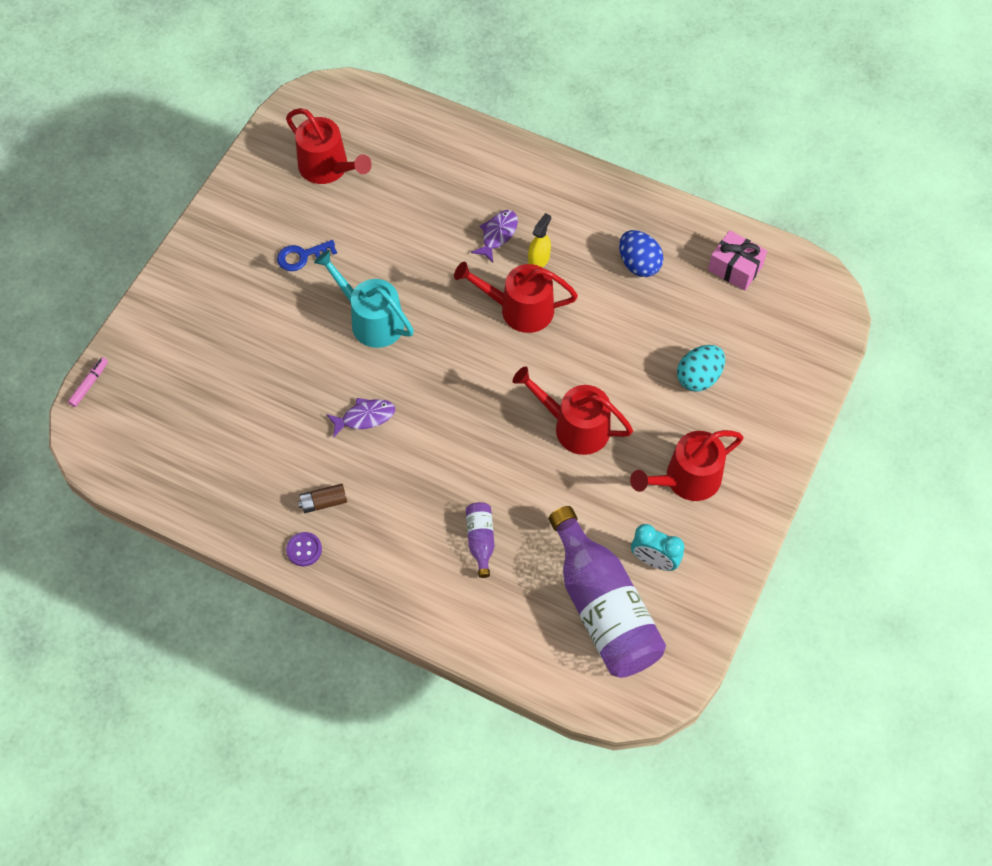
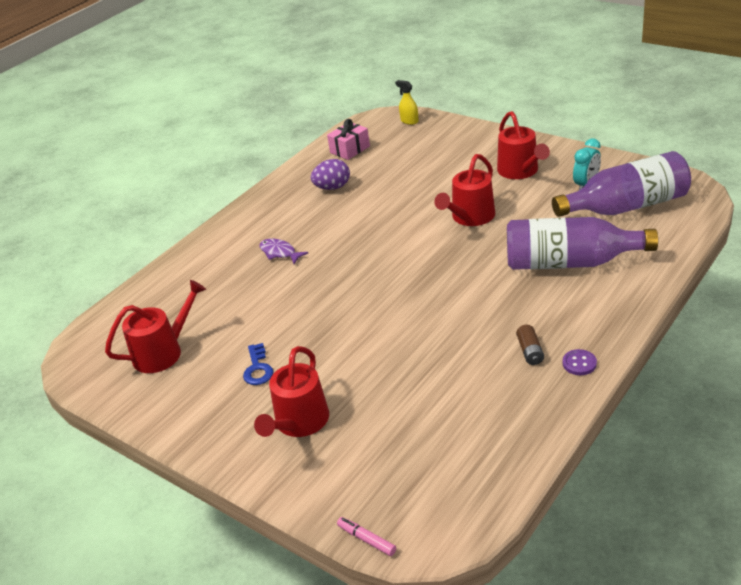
camera: 75 degrees left, 25 degrees down
(365, 417) = (444, 326): purple fish -> none
(371, 320) = (343, 323): turquoise watering can -> none
(480, 540) = (570, 262): purple bottle -> purple bottle, size x2.32
(519, 309) = (356, 242): red watering can -> red watering can (299, 422)
(539, 259) = (311, 232): yellow spray bottle -> yellow spray bottle (409, 121)
(639, 264) = (332, 187): blue egg -> purple egg
(698, 377) = (437, 165): turquoise egg -> none

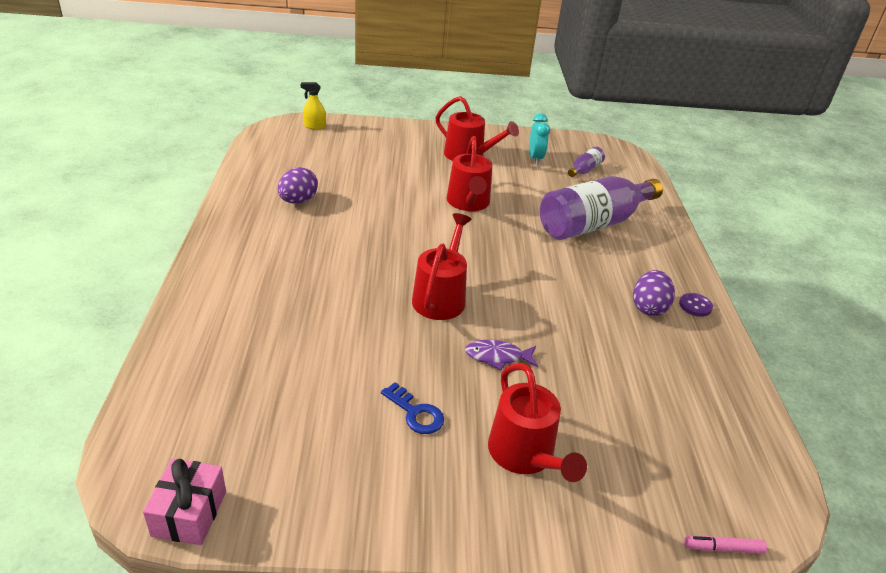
camera: 45 degrees left, 0 degrees up
(163, 352) = (274, 436): red watering can -> red watering can (441, 297)
(279, 253) = (307, 279): purple fish -> purple fish (497, 357)
(350, 149) = (277, 161): pink gift -> pink gift (189, 513)
(530, 351) = (648, 307): brown battery -> purple egg
(626, 207) = (584, 170): purple bottle -> purple bottle, size x0.43

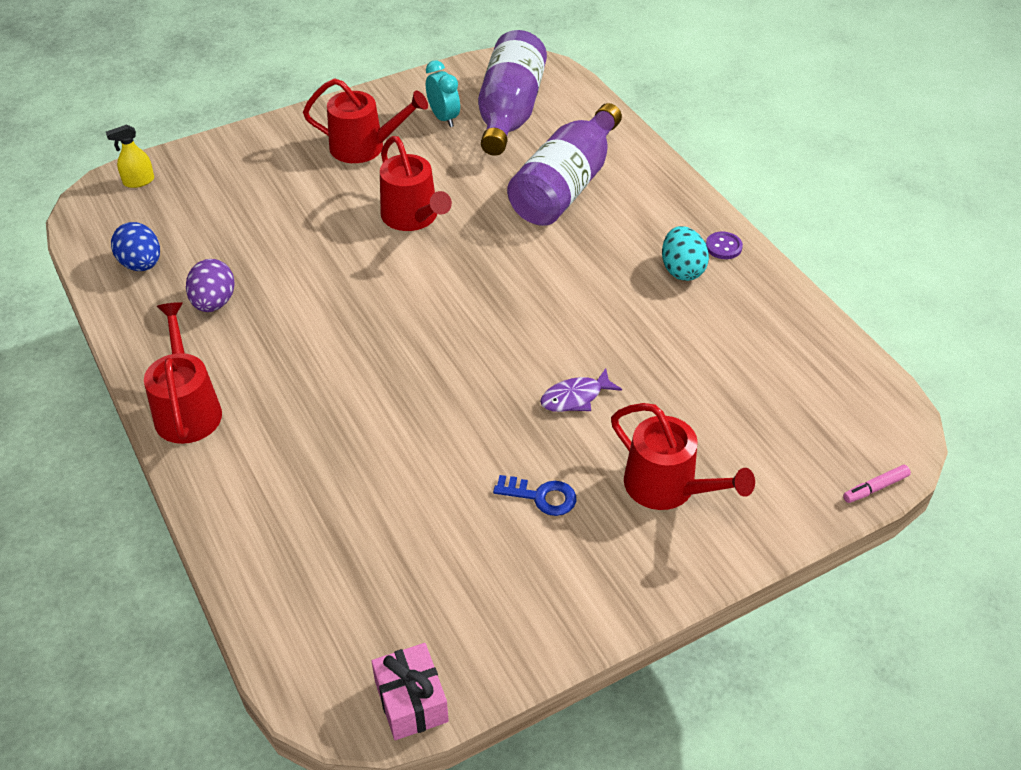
camera: 25 degrees left, 10 degrees up
(275, 166) = (141, 264): none -> blue egg
(441, 297) = (471, 355): red watering can -> red watering can (187, 409)
(584, 170) = (509, 112): purple bottle -> purple bottle, size x2.32
(648, 307) = (682, 270): purple egg -> turquoise egg

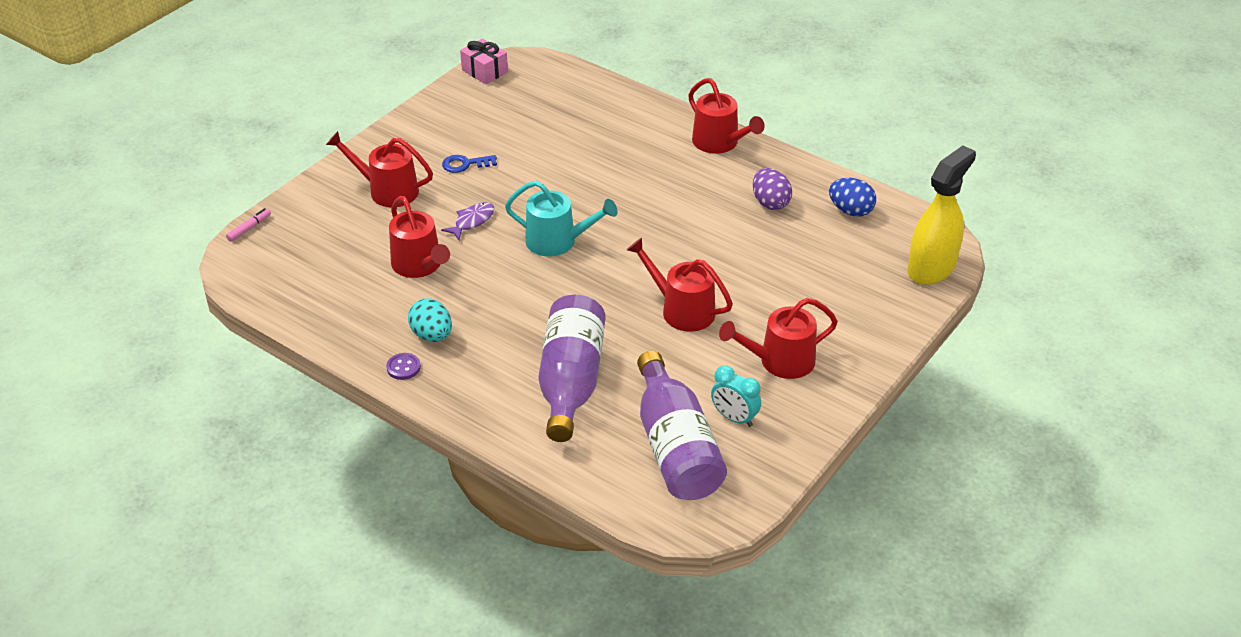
camera: 155 degrees right, 5 degrees down
(138, 181) = (931, 268): yellow spray bottle -> yellow spray bottle, size x2.23
(489, 335) = (557, 241): none -> turquoise watering can
(665, 357) = (419, 265): none -> red watering can

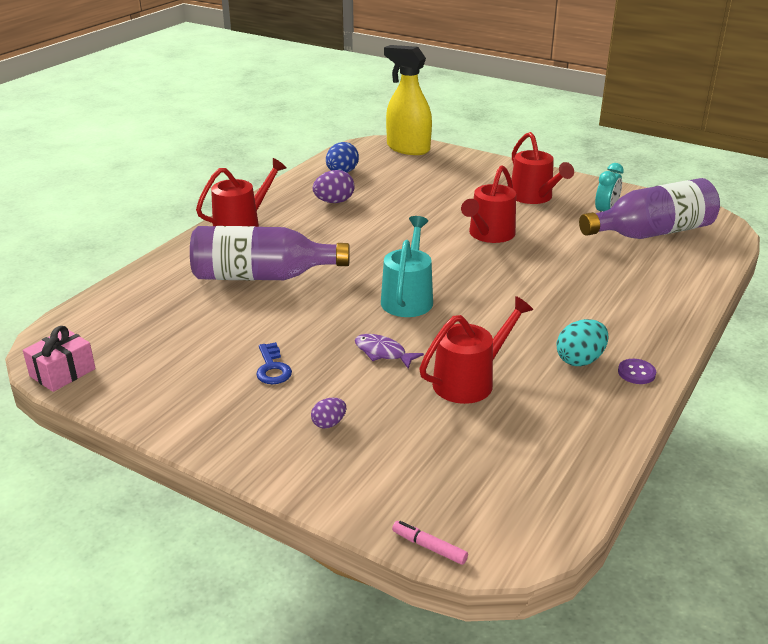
camera: 95 degrees left, 10 degrees down
(387, 190) = (329, 423): red watering can -> purple egg
(571, 382) = (604, 279): purple bottle -> purple bottle (262, 276)

